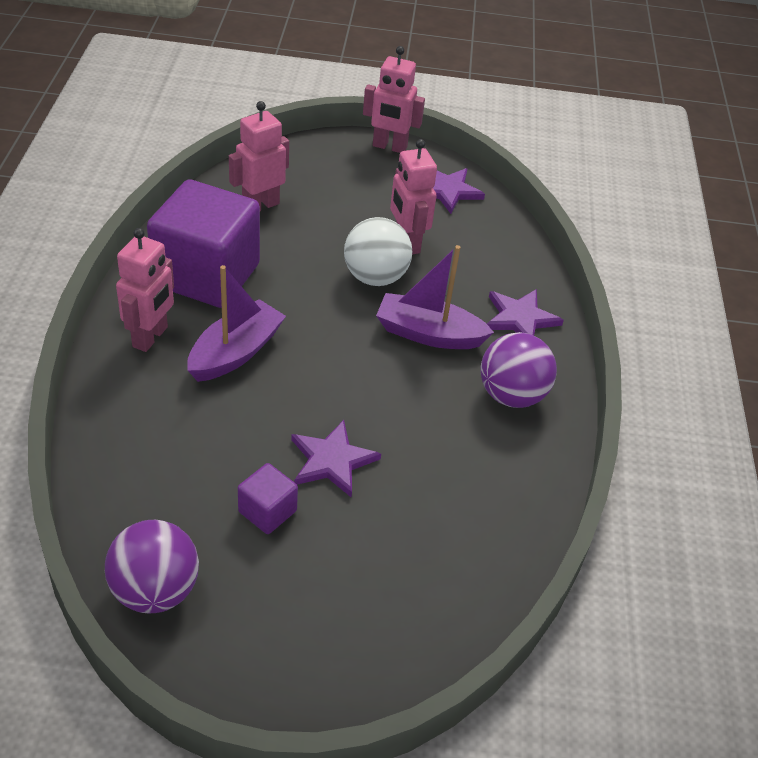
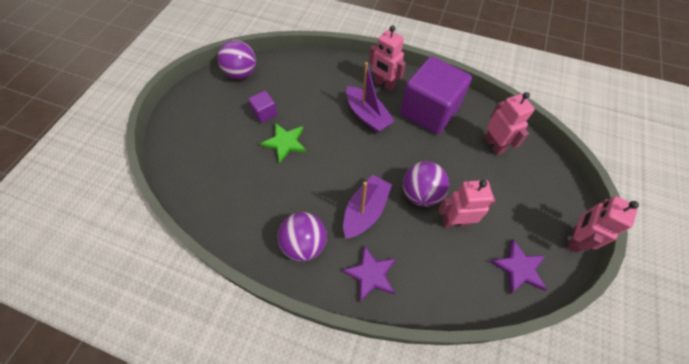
camera: 110 degrees right, 15 degrees up
(332, 460) = (285, 142): purple star -> green star
(375, 277) = (421, 194): white ball -> purple ball

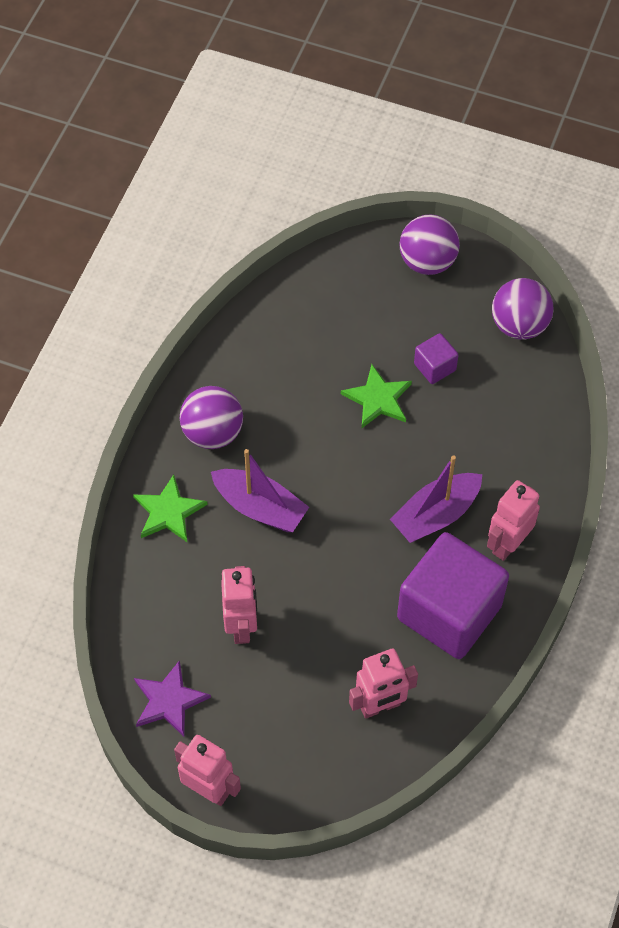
camera: 90 degrees right, 0 degrees up
(371, 274) = (168, 511): purple star -> green star
(421, 194) = (288, 584): purple ball -> purple ball (427, 262)

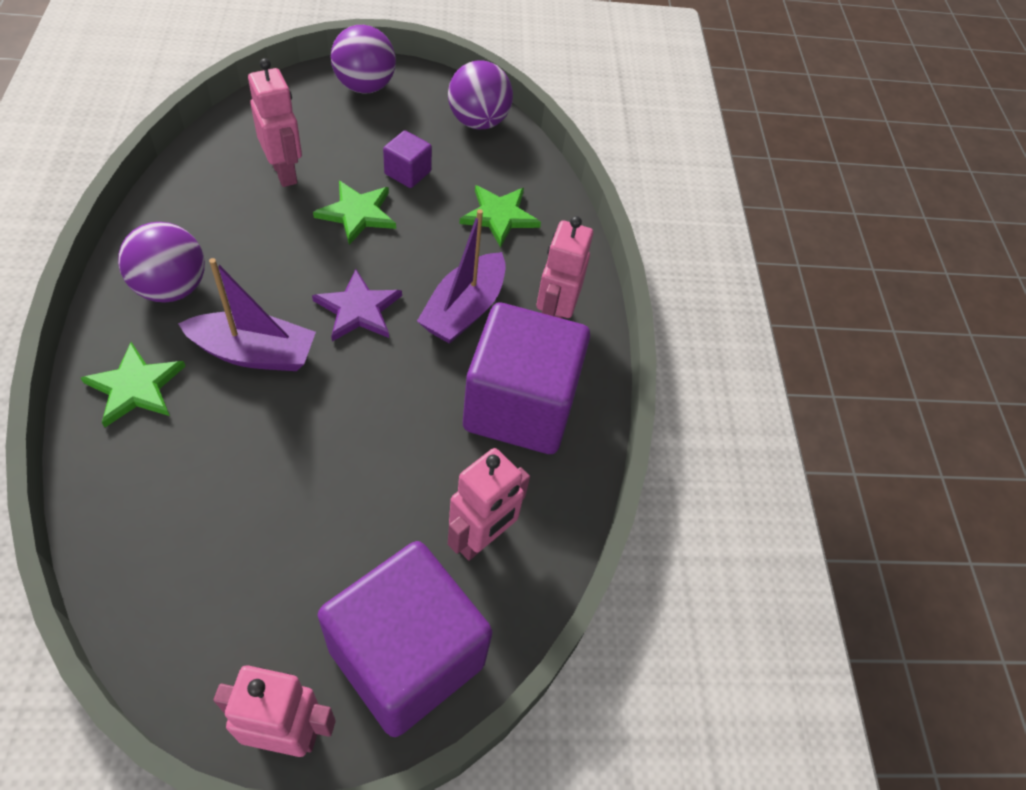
camera: 30 degrees left, 5 degrees down
(169, 700) = (195, 625): purple star -> purple star (358, 309)
(242, 626) = (271, 496): pink robot -> pink robot (285, 172)
(300, 768) = (406, 656): none -> purple cube
(500, 432) = (499, 216): none -> green star

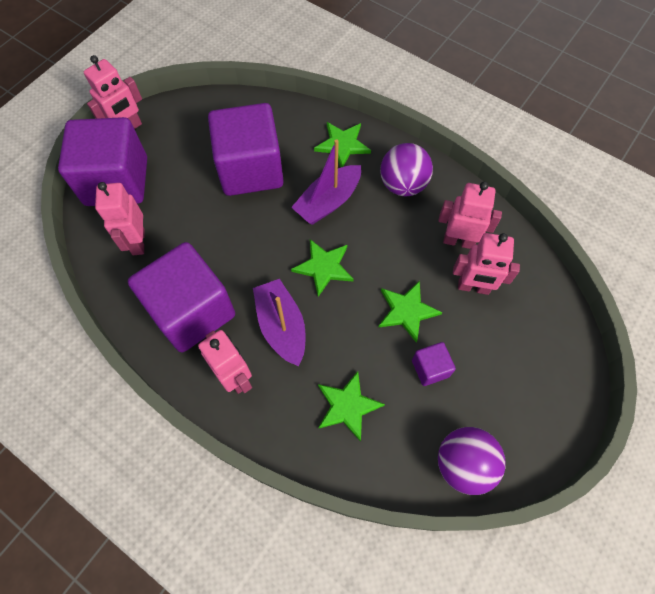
camera: 135 degrees right, 10 degrees up
(228, 205) = (458, 241): none -> pink robot
(257, 477) = (250, 169): none -> purple cube
(358, 309) = (323, 267): purple star -> green star
(365, 86) = (552, 396): purple ball -> none

